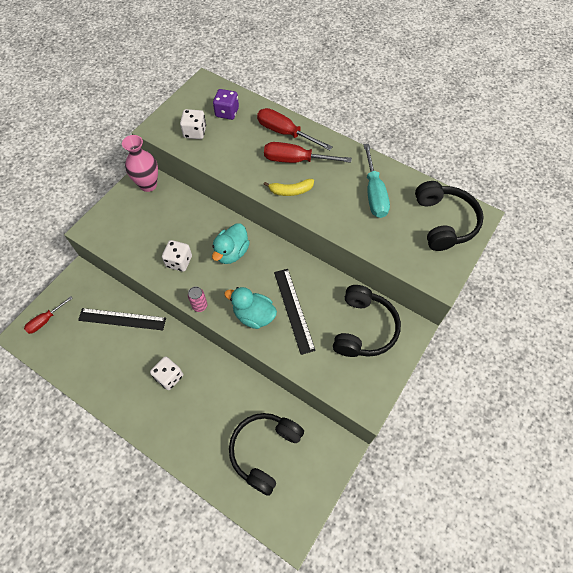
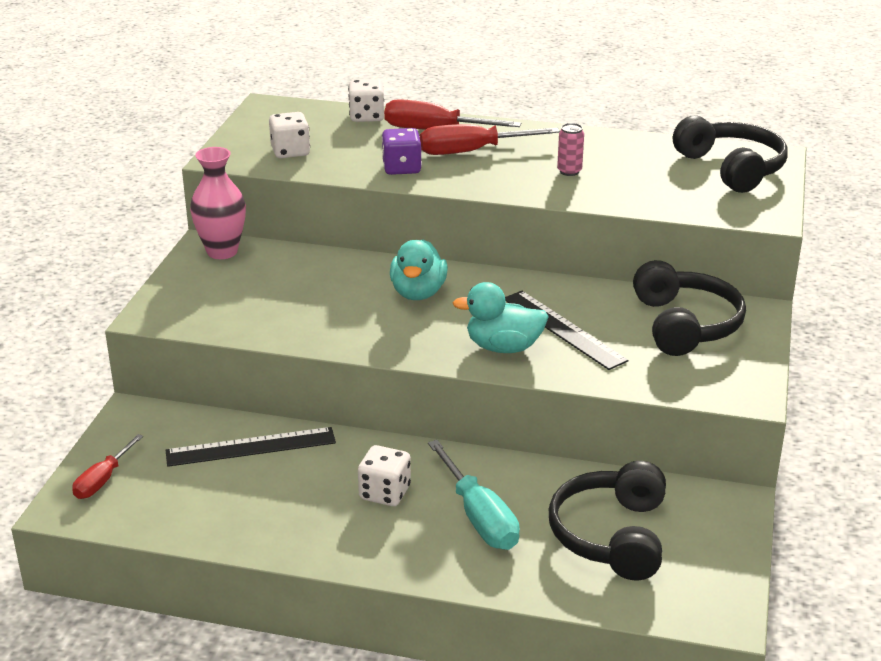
camera: 20 degrees left, 30 degrees down
(179, 261) = (336, 319): white dice -> white dice (366, 116)
(200, 306) = (406, 356): pink can -> pink can (569, 171)
(227, 112) = (327, 126): purple dice -> purple dice (401, 168)
(291, 191) = (487, 179): yellow banana -> none
(374, 193) = (612, 161): turquoise screwdriver -> turquoise screwdriver (478, 517)

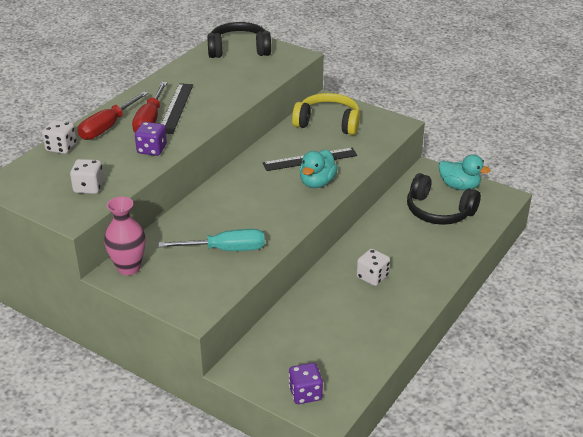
camera: 70 degrees left, 5 degrees up
(103, 480) = (305, 393): red screwdriver -> purple dice
(251, 447) = (302, 321): black ruler -> black ruler (176, 108)
(418, 293) = (240, 198): turquoise duck -> turquoise duck (459, 186)
(478, 517) = (407, 249): turquoise screwdriver -> turquoise screwdriver (225, 250)
(569, 171) = (203, 96): pink can -> none
(685, 325) = (328, 123): black headphones -> yellow headphones

